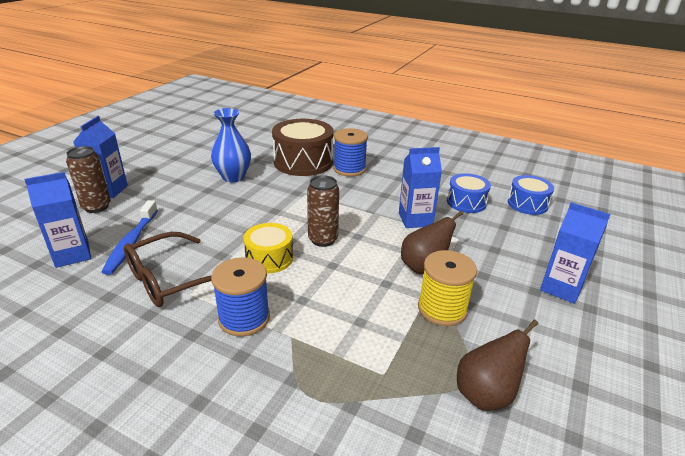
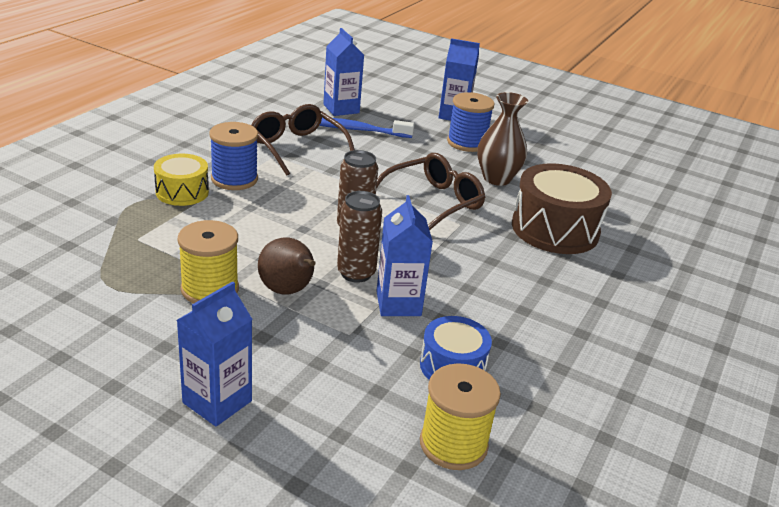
camera: 90 degrees right, 0 degrees up
(96, 207) = (420, 112): brown can -> brown can (356, 273)
(233, 177) = (497, 178): blue vase -> brown vase
(269, 258) = (322, 194): yellow drum -> yellow drum (182, 192)
(275, 204) = (433, 202): none -> brown glasses
(349, 169) = (543, 266): blue spool -> blue spool (467, 143)
(486, 394) = (85, 290): brown pear -> none
(527, 204) = (453, 444): blue drum -> yellow spool

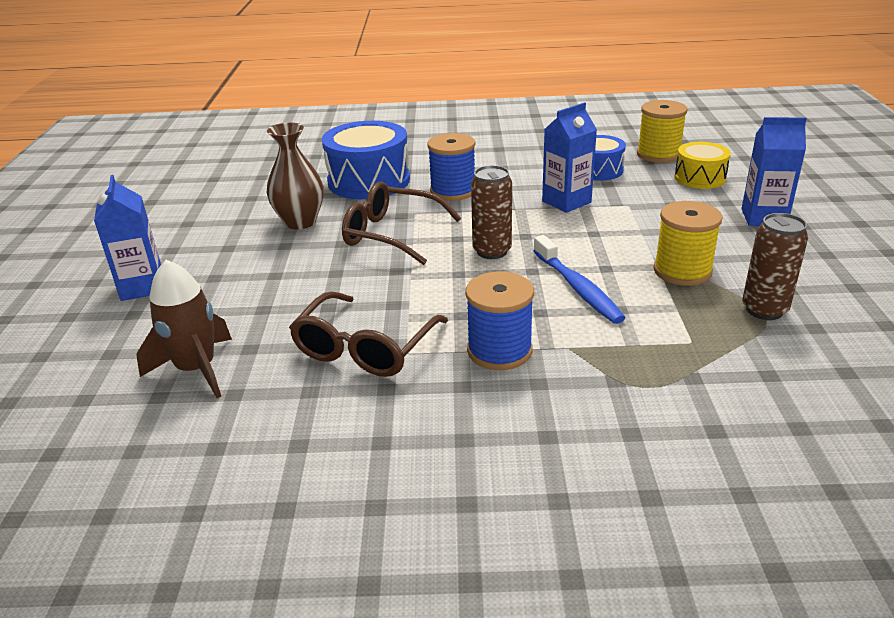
camera: 115 degrees left, 0 degrees up
(182, 192) = (576, 368): yellow drum -> yellow drum (699, 178)
(288, 291) = (625, 242): brown pear -> none
(341, 109) = (197, 369): blue carton -> brown rocket
(356, 273) = (557, 227): brown can -> brown can (764, 310)
(357, 130) = (261, 330): blue toothbrush -> blue toothbrush (578, 288)
(467, 143) = (224, 257): blue spool -> blue spool (453, 191)
(555, 229) = (369, 181): brown drum -> blue drum

